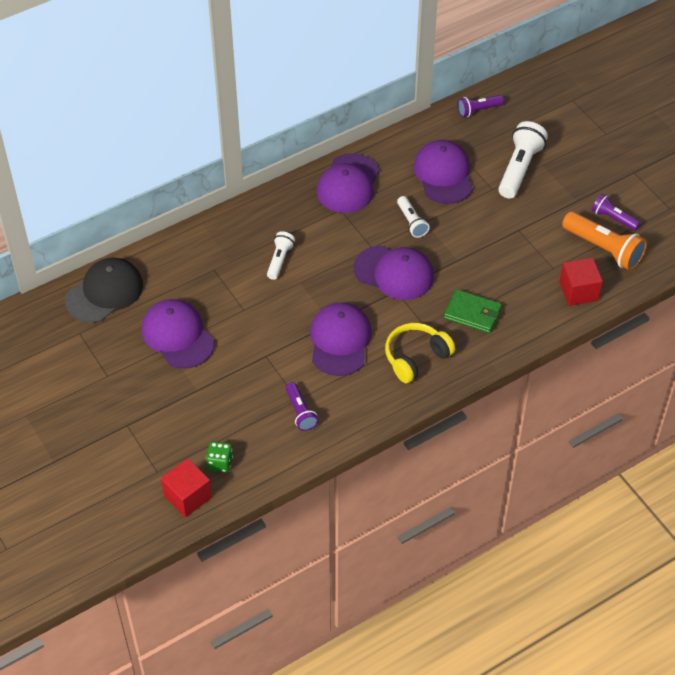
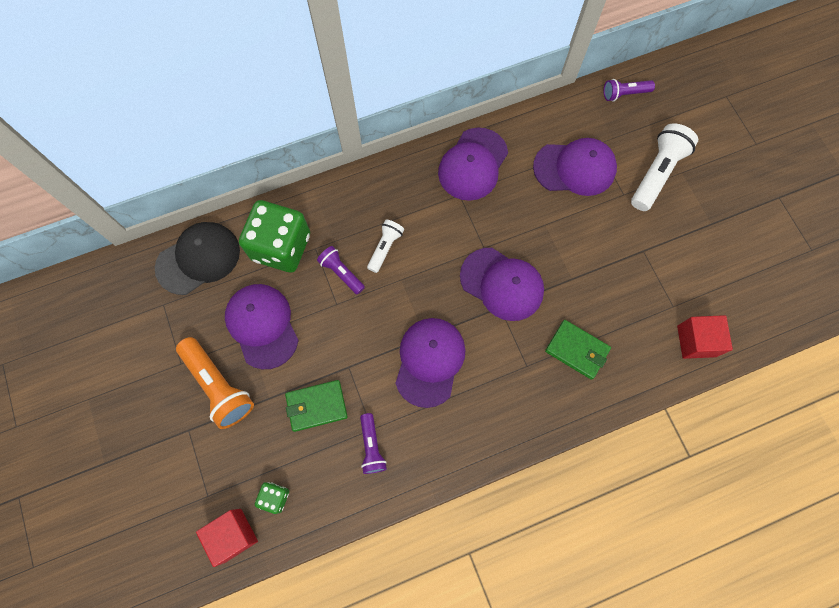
camera: 10 degrees right, 20 degrees up
(181, 272) = (281, 247): none -> green dice
(243, 389) = (316, 406): none -> green wallet
(411, 222) = (531, 223): white flashlight -> none
(416, 357) = (506, 397): yellow headphones -> none
(443, 174) = (575, 168): purple cap -> purple cap turned 90 degrees clockwise
(604, 249) = (732, 290): orange flashlight -> orange flashlight (219, 386)
(613, 218) = (748, 253): purple flashlight -> purple flashlight (341, 273)

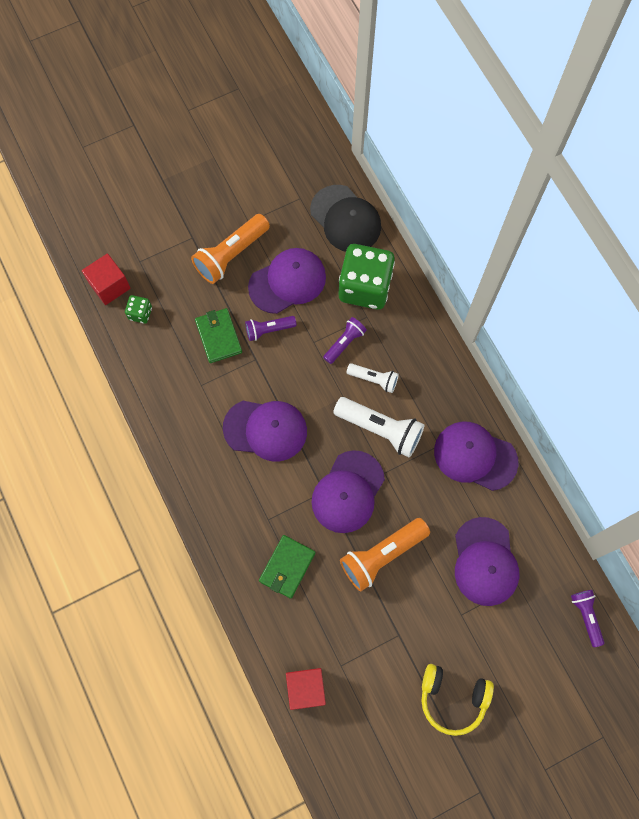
camera: 85 degrees right, 0 degrees up
(372, 446) = (186, 386): purple flashlight -> purple flashlight (269, 330)
(567, 258) = (382, 555): none -> orange flashlight
(656, 173) = (491, 651): white flashlight -> white flashlight (380, 429)
(700, 210) = (452, 698): none -> yellow headphones

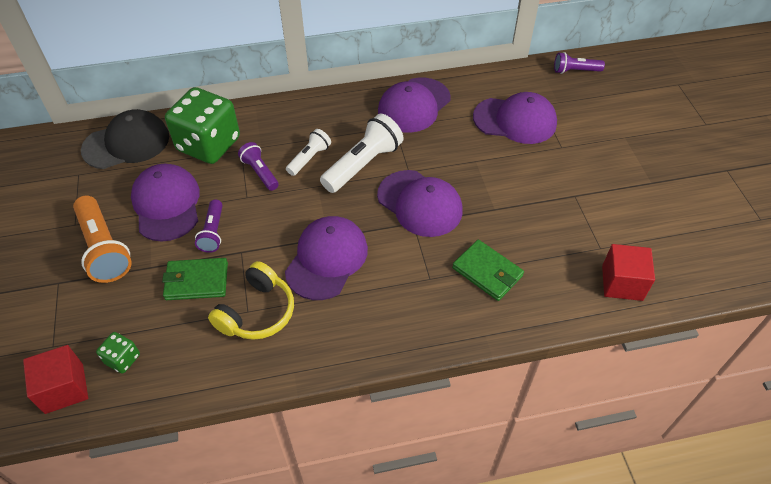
camera: 75 degrees left, 20 degrees down
(382, 555) = (492, 191): orange flashlight -> none
(452, 698) = (640, 170): yellow headphones -> yellow headphones (257, 312)

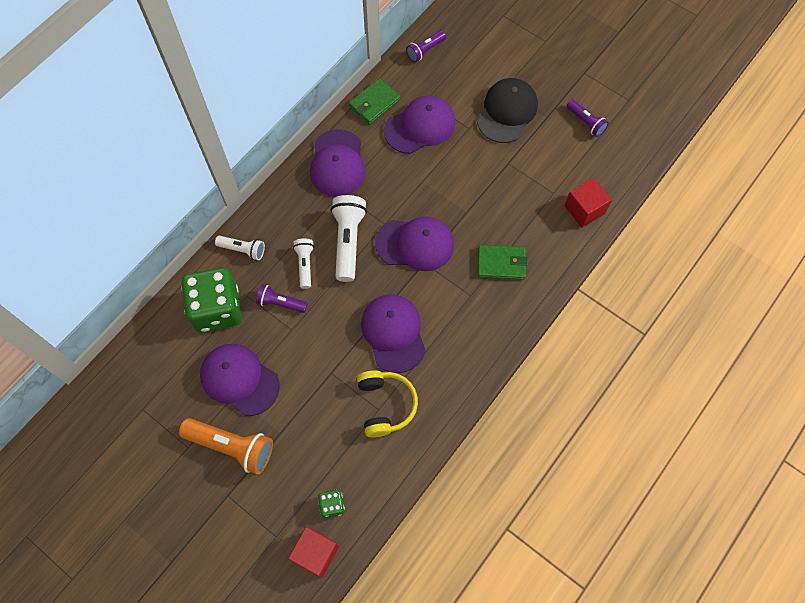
camera: 40 degrees left, 15 degrees up
(126, 143) = (151, 356): black cap -> black cap (507, 112)
(196, 281) = (323, 417): green wallet -> green wallet (374, 103)
(213, 232) = (296, 374): purple flashlight -> purple flashlight (586, 122)
(273, 117) = (243, 250): none -> white flashlight

